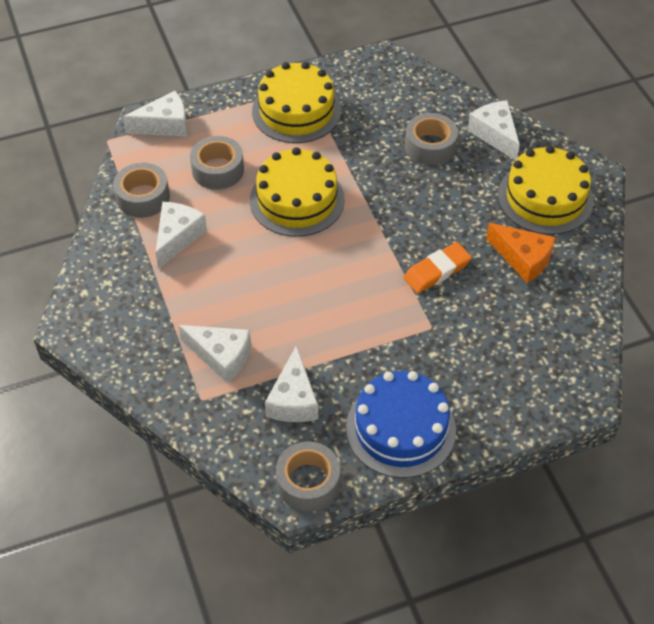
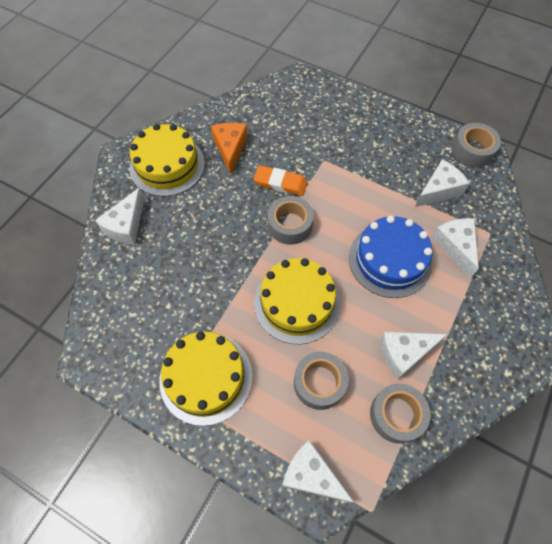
camera: 130 degrees left, 10 degrees up
(401, 428) = (400, 134): blue cake -> blue cake (390, 260)
(430, 146) = (171, 256): grey tape -> grey tape (290, 225)

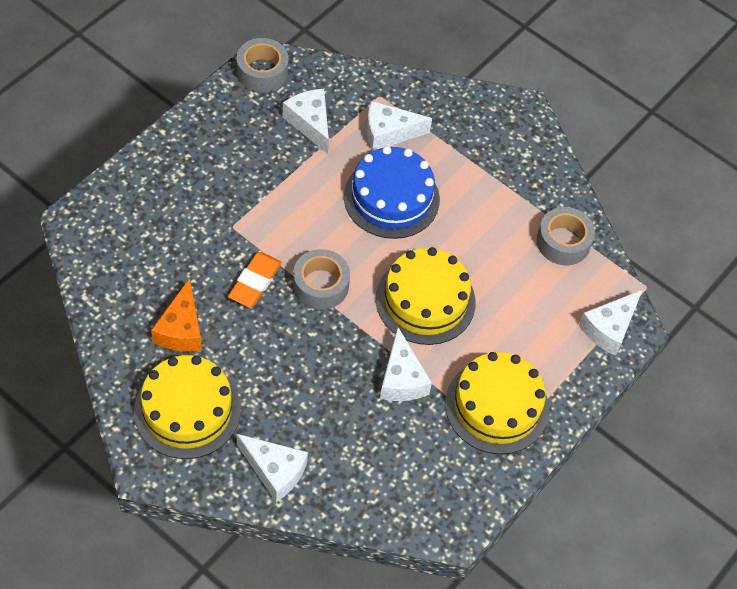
camera: 85 degrees left, 5 degrees down
(230, 149) = (181, 329): orange cheese -> orange cheese turned 90 degrees counterclockwise
(319, 383) = (520, 300): grey tape -> none
(404, 353) = (502, 217): white cheese -> white cheese (401, 378)

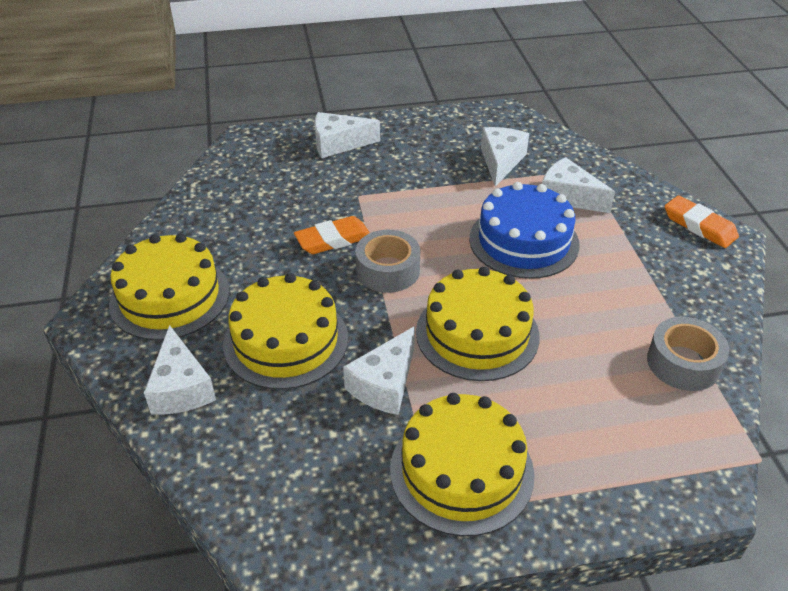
camera: 45 degrees right, 15 degrees down
(181, 329) = (236, 240): orange cheese -> none
(262, 72) = (494, 116): grey tape -> none
(307, 390) = (286, 341): none -> yellow cake
(497, 109) = (699, 226): none -> orange eraser
(609, 328) = (674, 475): white cheese -> white cheese (338, 144)

